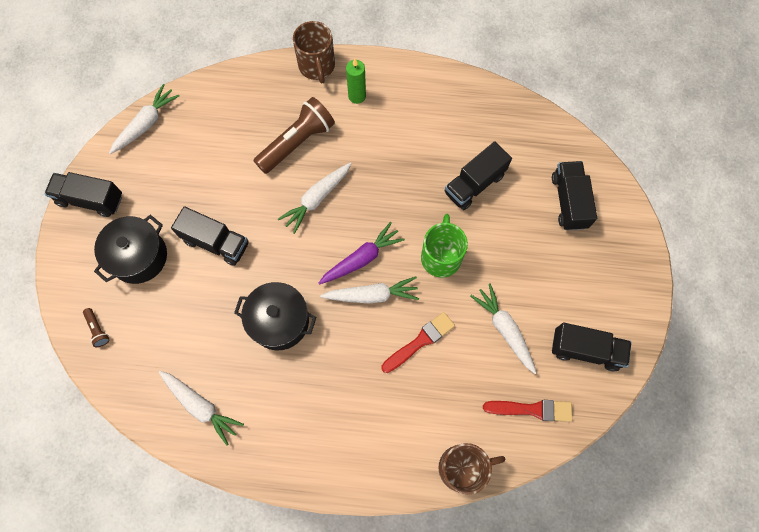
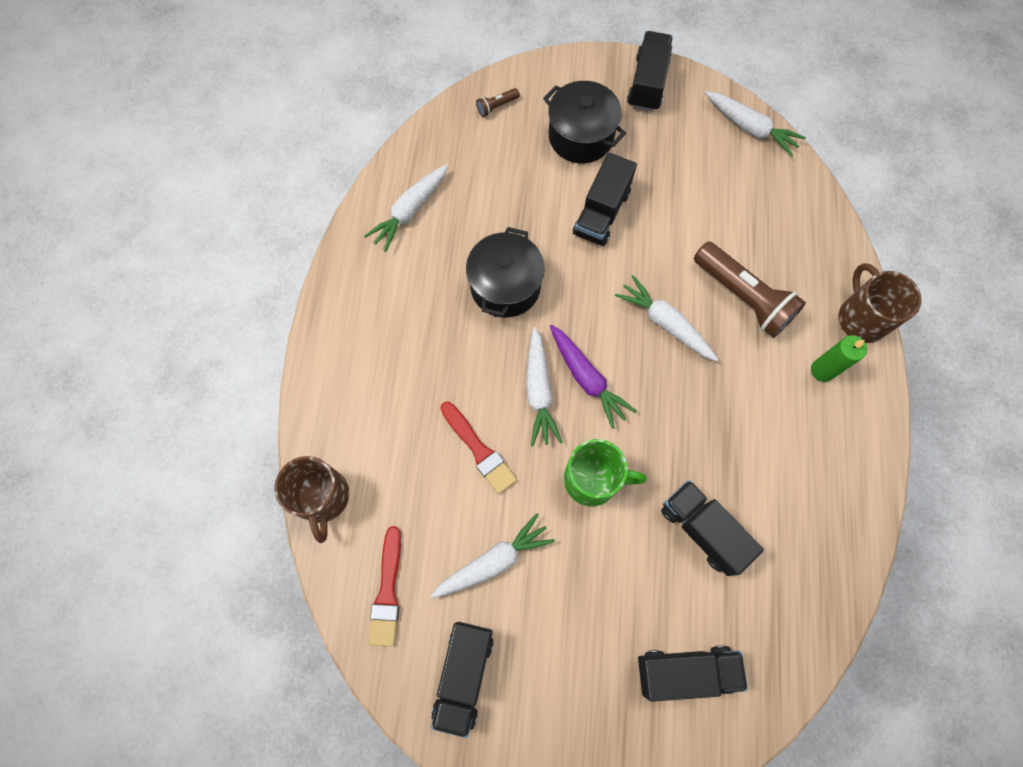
camera: 90 degrees right, 0 degrees up
(317, 66) = (861, 318): brown mug -> brown mug turned 90 degrees clockwise

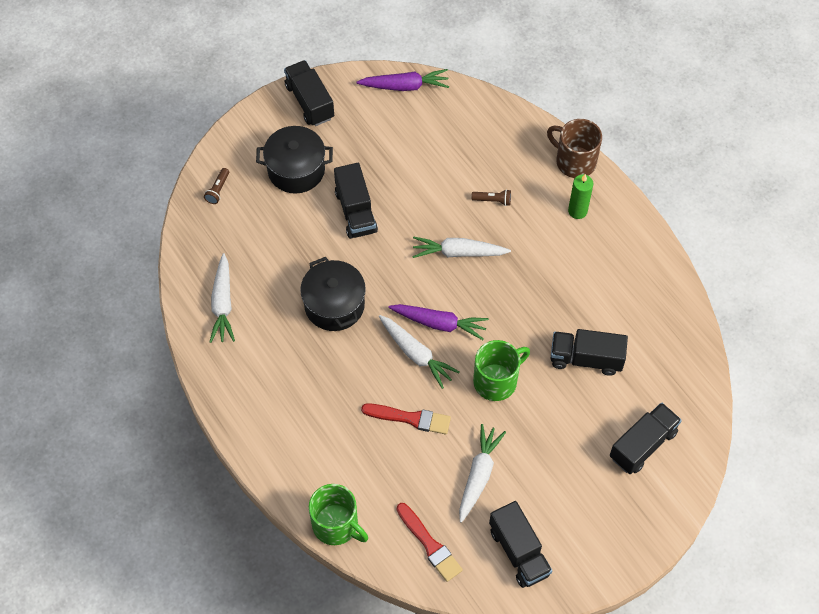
camera: 40 degrees left, 10 degrees down
(323, 498) = (336, 525): brown mug -> green mug
(743, 297) = (493, 200): brown flashlight -> brown flashlight, size x0.43
(750, 128) = (405, 86): white carrot -> purple carrot

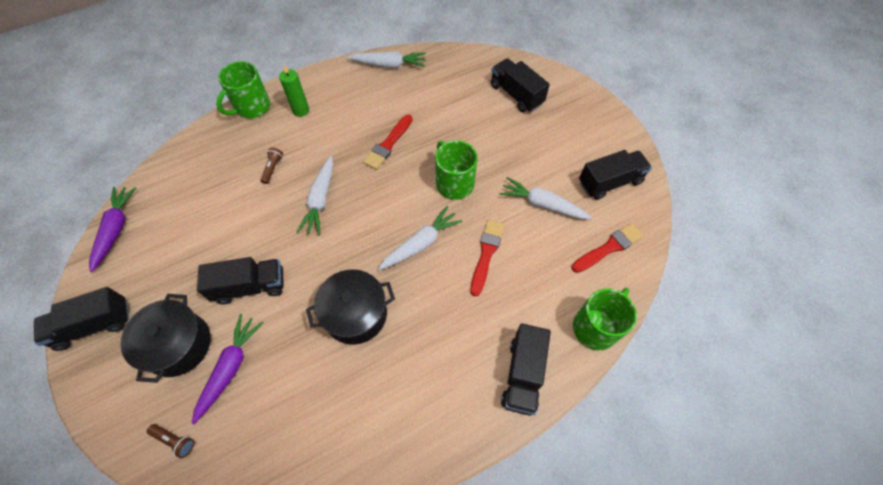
camera: 85 degrees left, 0 degrees up
(223, 304) = (332, 439): white carrot -> white carrot (389, 65)
(439, 323) = (391, 222): purple carrot -> purple carrot (230, 368)
(541, 307) = (388, 144): none -> red brush
(574, 161) = (251, 107): brown mug -> green mug
(586, 359) = (440, 120): black truck -> black truck (523, 374)

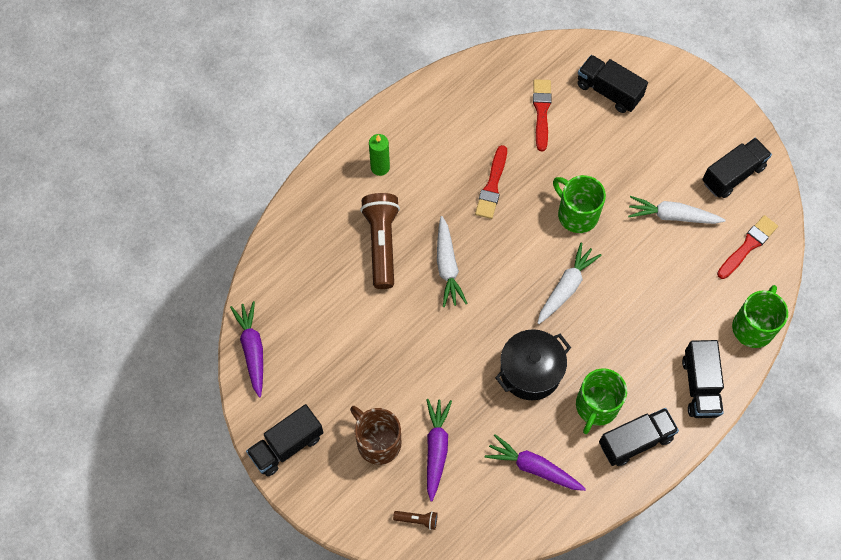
camera: 15 degrees left, 5 degrees up
(179, 345) = (378, 442): black pot -> brown mug
(250, 286) = (418, 371): black truck -> black truck (635, 441)
(251, 107) = (323, 176): green mug -> green mug (596, 406)
(273, 168) = (381, 243): brown flashlight -> brown flashlight, size x2.34
(318, 416) = (533, 467): none -> purple carrot
(389, 65) = (454, 85): white carrot -> none
(486, 254) = (633, 282): red brush -> red brush (541, 112)

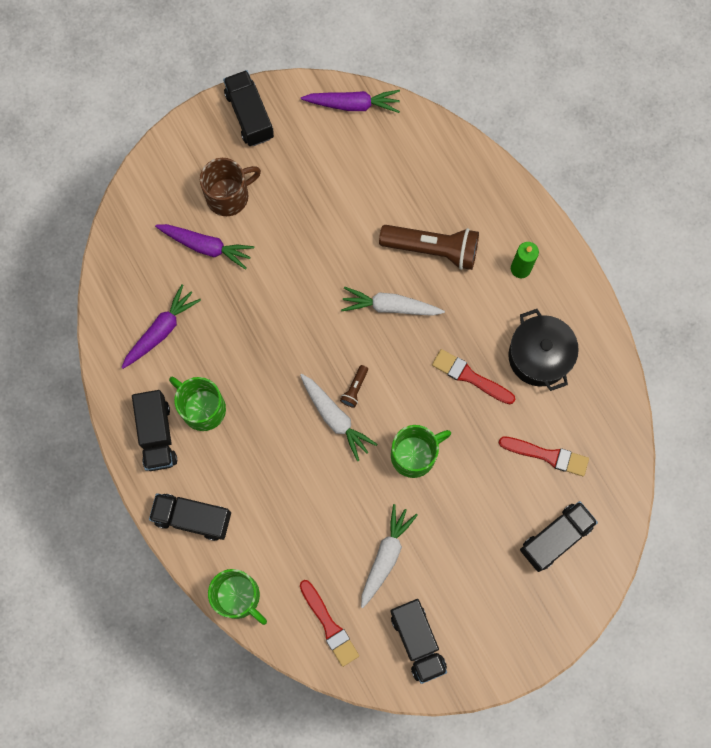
camera: 105 degrees right, 10 degrees up
(417, 520) = (145, 212): brown flashlight -> brown flashlight (355, 389)
(530, 371) = (256, 355): black pot -> black pot (539, 356)

